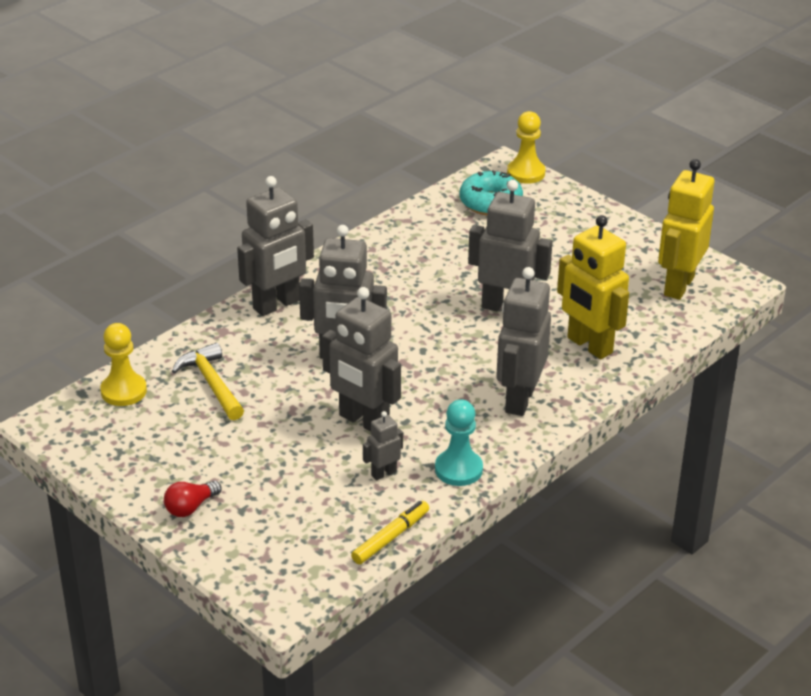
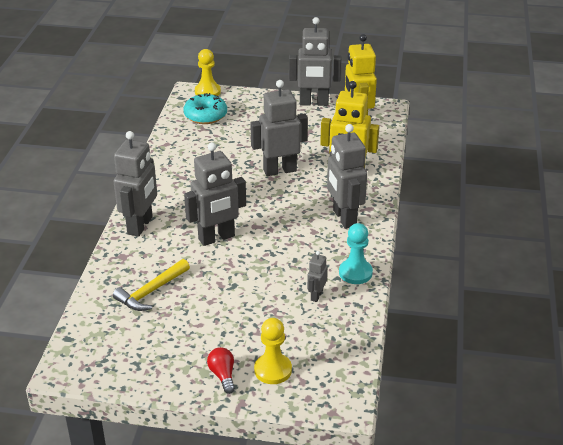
camera: 35 degrees left, 0 degrees up
(123, 391) = (96, 324): yellow pawn -> yellow pawn (273, 370)
(190, 507) = (223, 375): red light bulb -> red light bulb turned 150 degrees clockwise
(211, 383) = (151, 292): yellow hammer -> yellow hammer turned 75 degrees counterclockwise
(363, 421) = (270, 271): grey robot -> grey robot (314, 103)
(390, 537) = (362, 331): yellow marker -> none

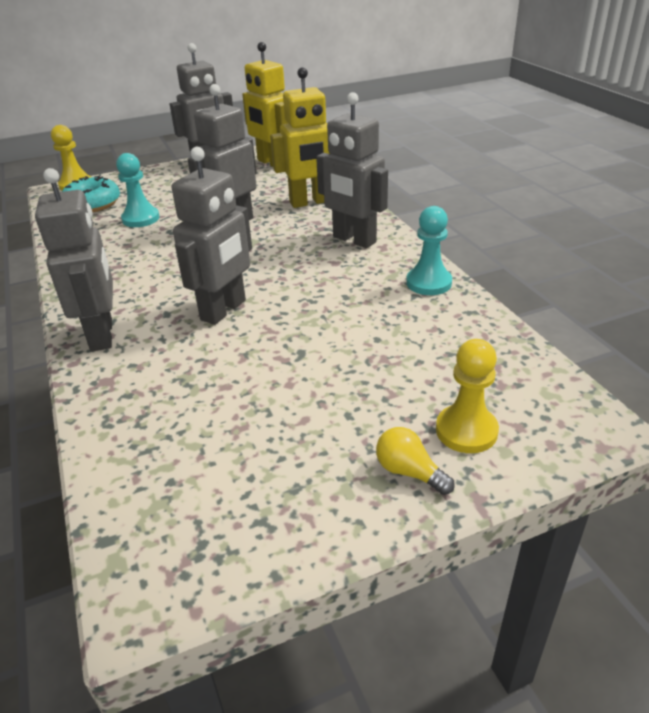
camera: 30 degrees left, 0 degrees up
(151, 292) = (191, 408): yellow hammer -> none
(223, 375) = (409, 472): red light bulb -> yellow light bulb
(225, 142) = (141, 219): none -> turquoise pawn
(316, 295) = (414, 322): grey robot -> none

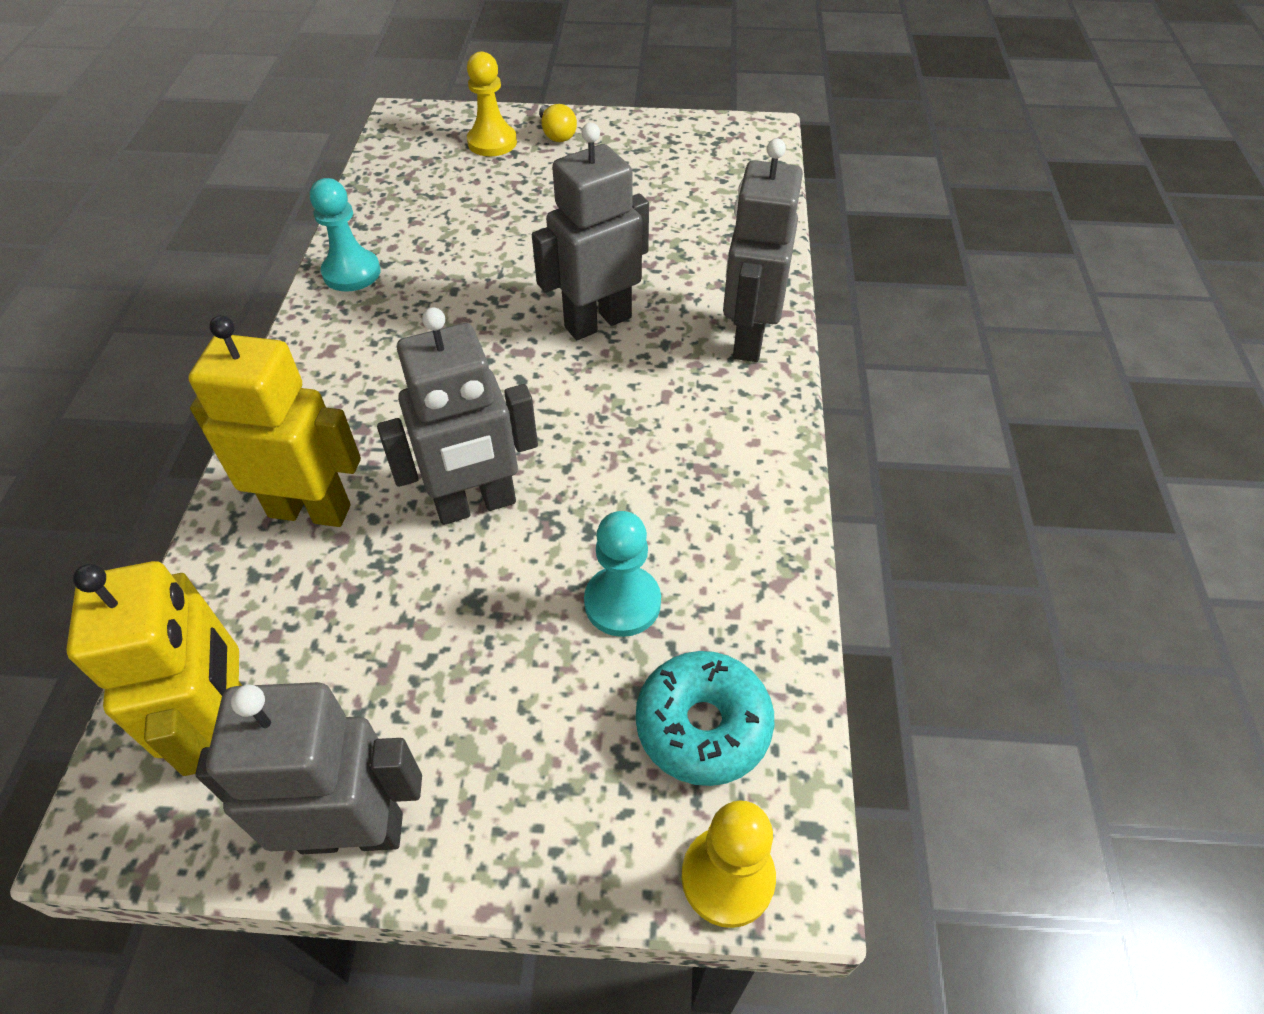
camera: 155 degrees left, 15 degrees up
(354, 240) = (347, 380): grey robot -> none

